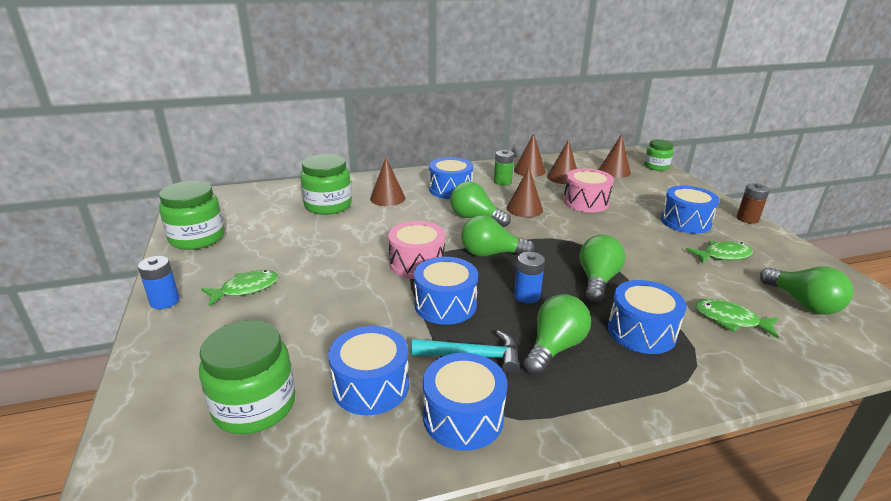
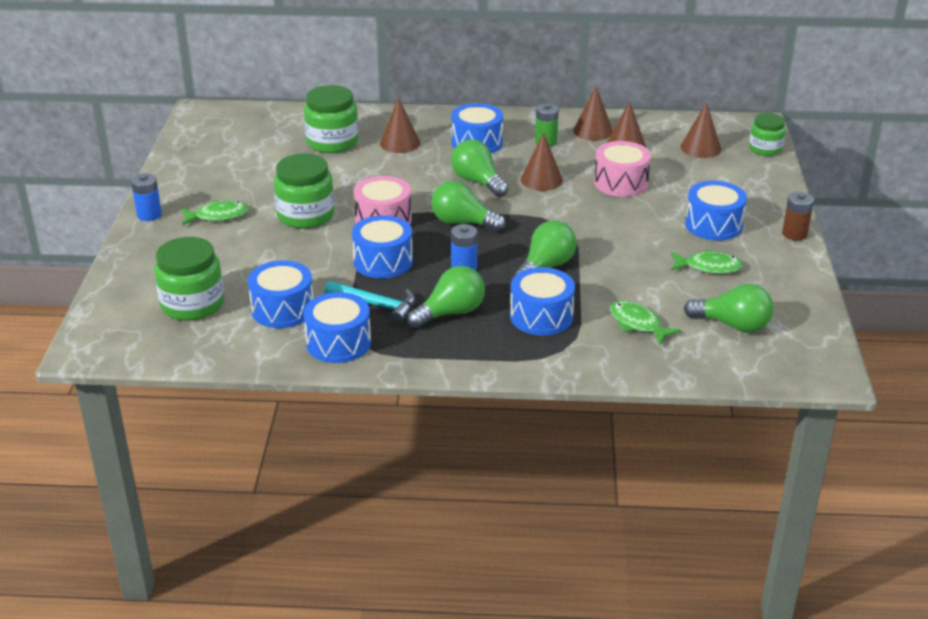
camera: 20 degrees right, 5 degrees up
(197, 238) = (192, 159): green jar -> green jar (305, 215)
(803, 303) = (733, 325): green light bulb -> green light bulb turned 60 degrees counterclockwise

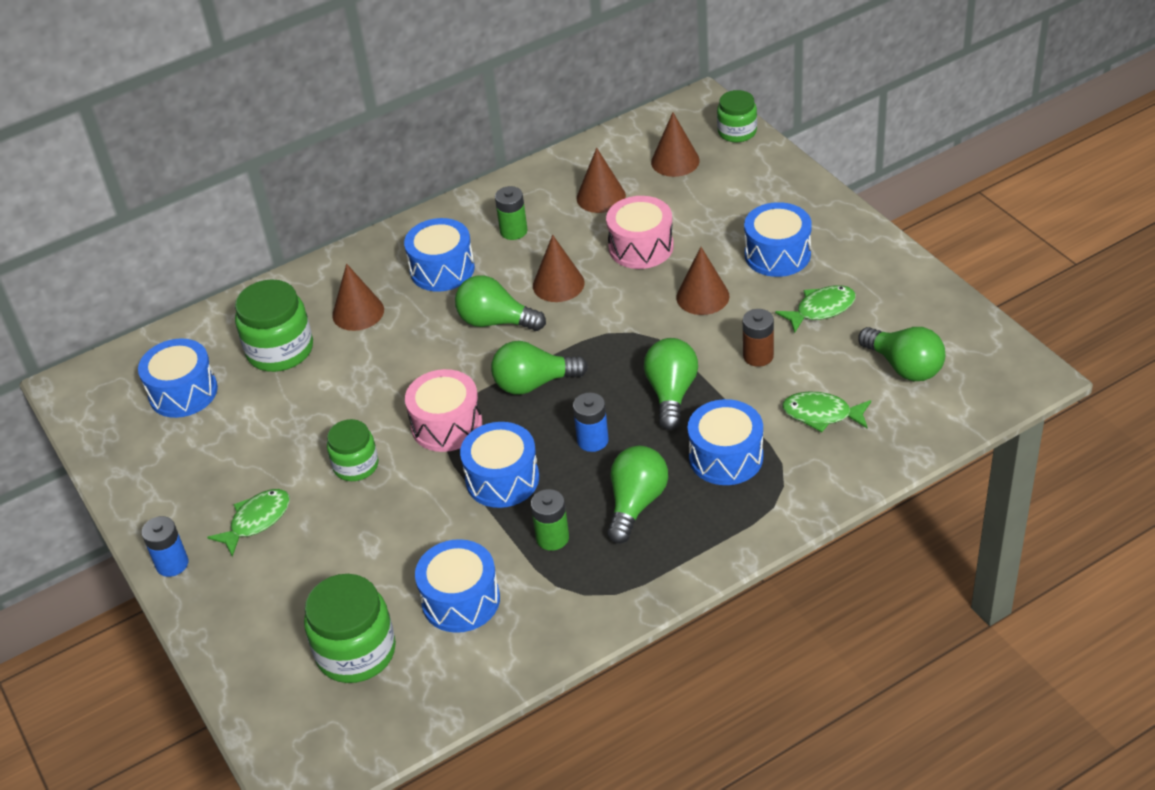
camera: 30 degrees left, 10 degrees up
(305, 215) = (356, 465): green jar -> green jar, size x0.63
(338, 343) = (562, 606): blue drum -> blue drum (183, 392)
(376, 305) = (552, 538): turquoise hammer -> green battery
(593, 131) = (548, 192): brown cone -> brown cone (702, 296)
(733, 325) = (904, 367): green light bulb -> green light bulb turned 60 degrees clockwise
(794, 234) = (859, 226): brown battery -> brown battery (758, 356)

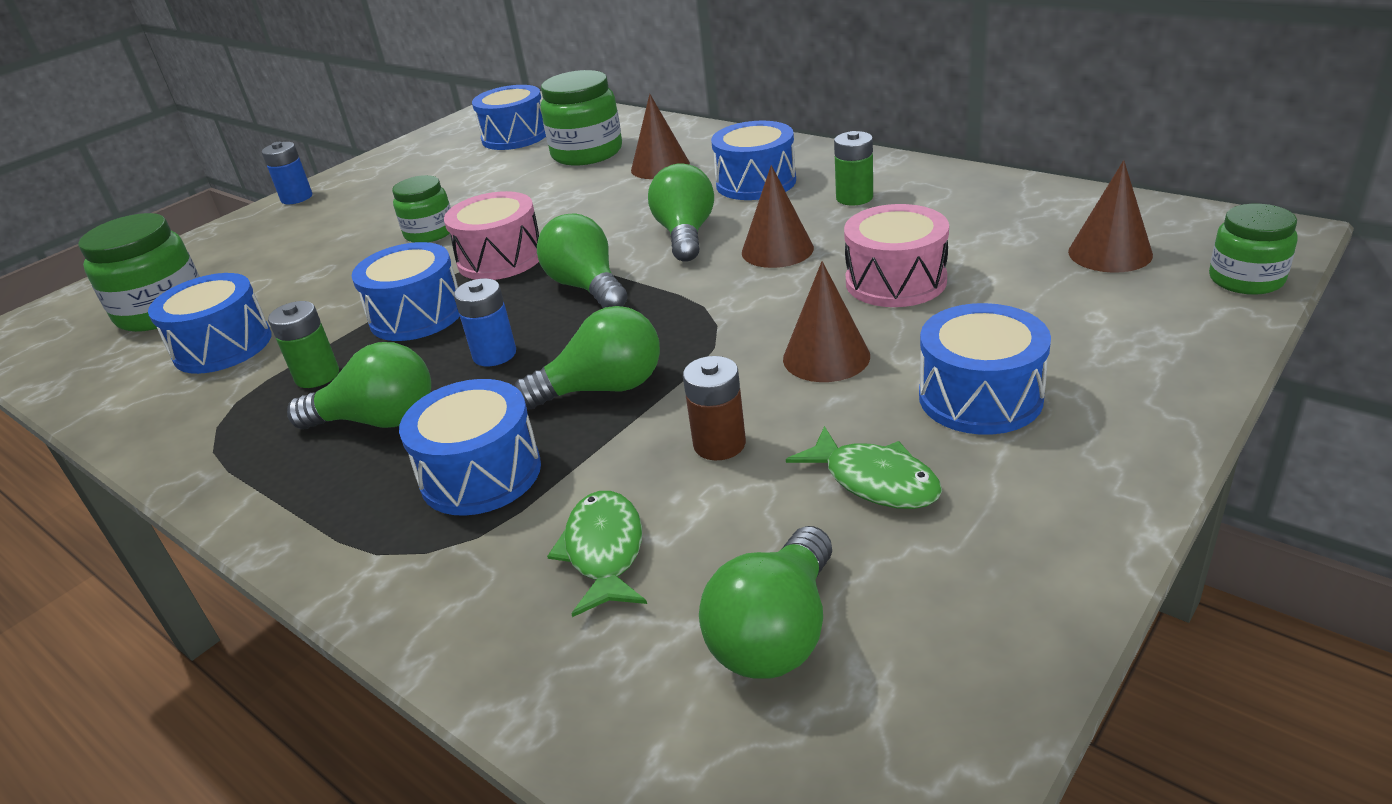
camera: 70 degrees right, 10 degrees down
(256, 521) = (350, 213): green fish -> none
(601, 197) = (973, 227): brown cone -> none

